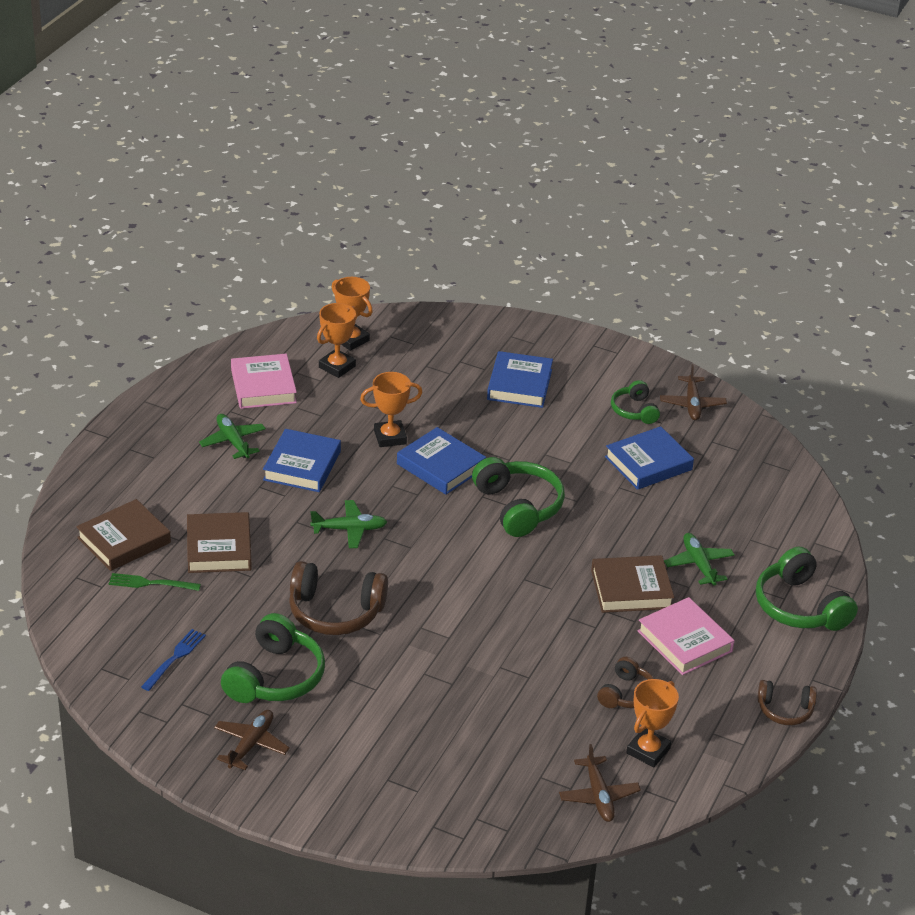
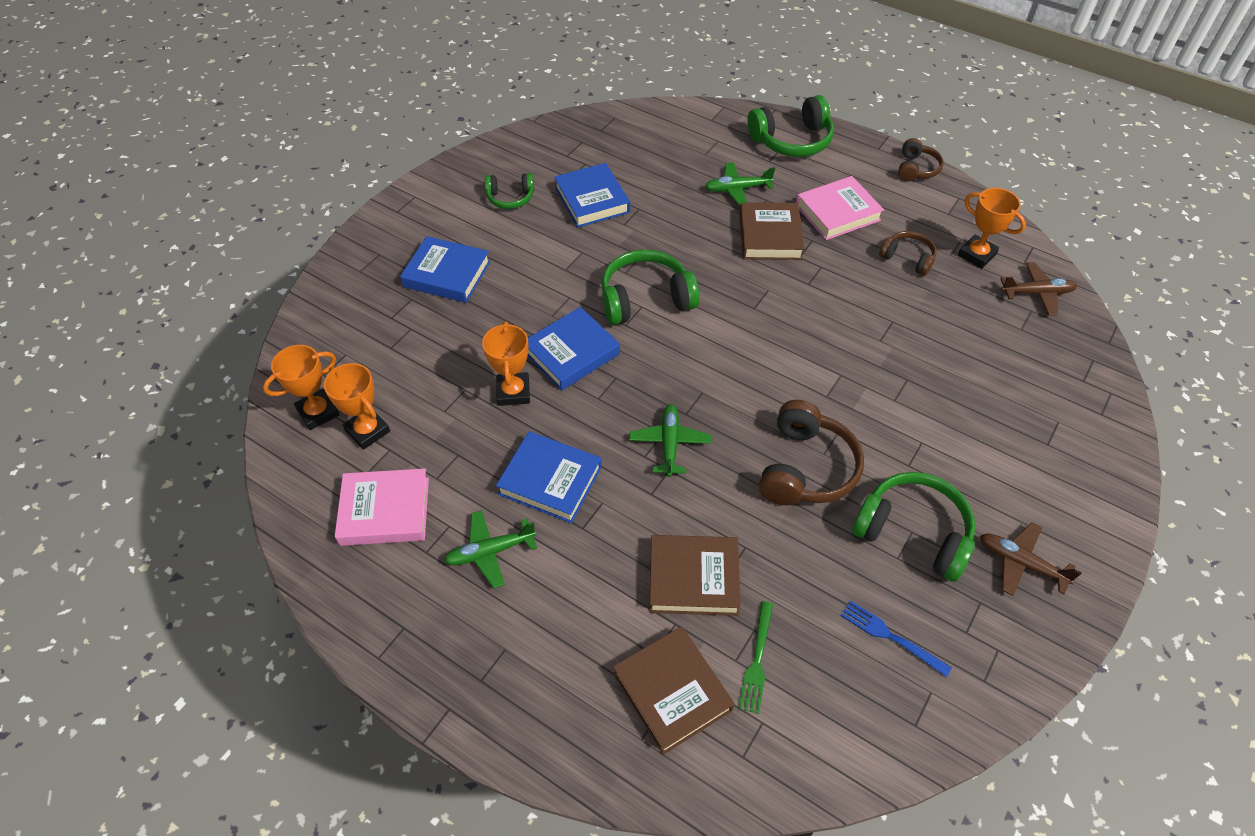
camera: 80 degrees left, 15 degrees up
(692, 404) = (510, 159): brown plane -> none

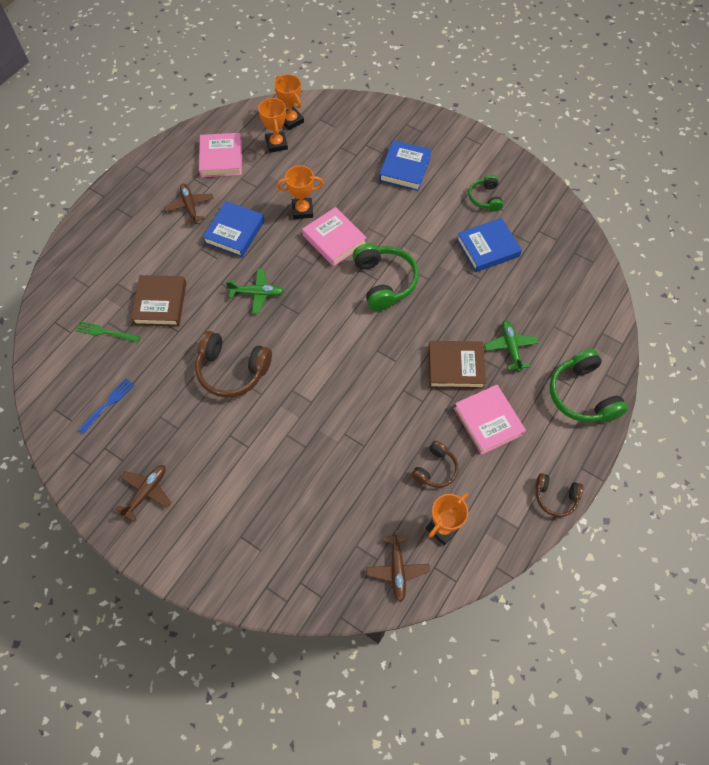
camera: 90 degrees right, 10 degrees up
(367, 431) = (276, 144): orange trophy -> orange trophy turned 60 degrees counterclockwise
(490, 552) = (190, 206): green plane -> brown plane
(571, 353) = (334, 239): blue book -> pink book
(672, 692) = (95, 291): brown book -> none
(913, 532) = (177, 428): green headphones -> none

